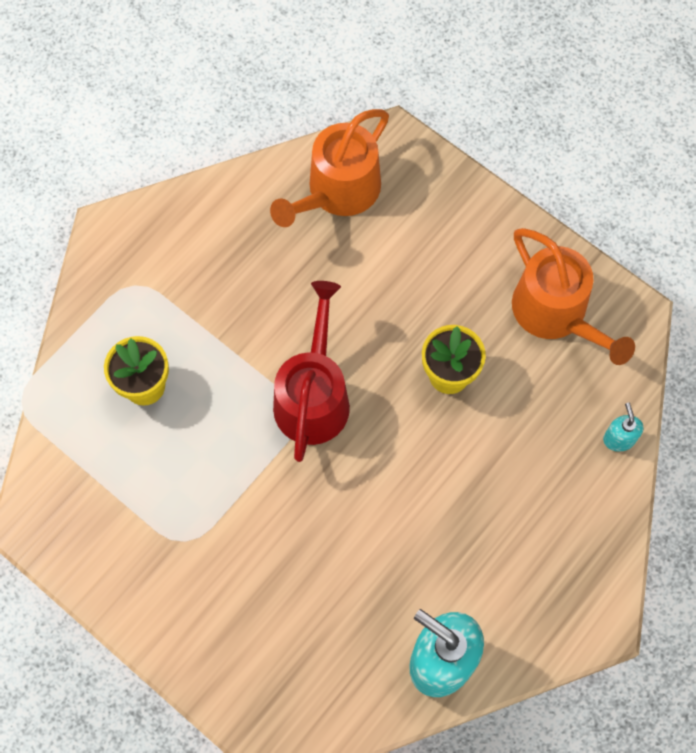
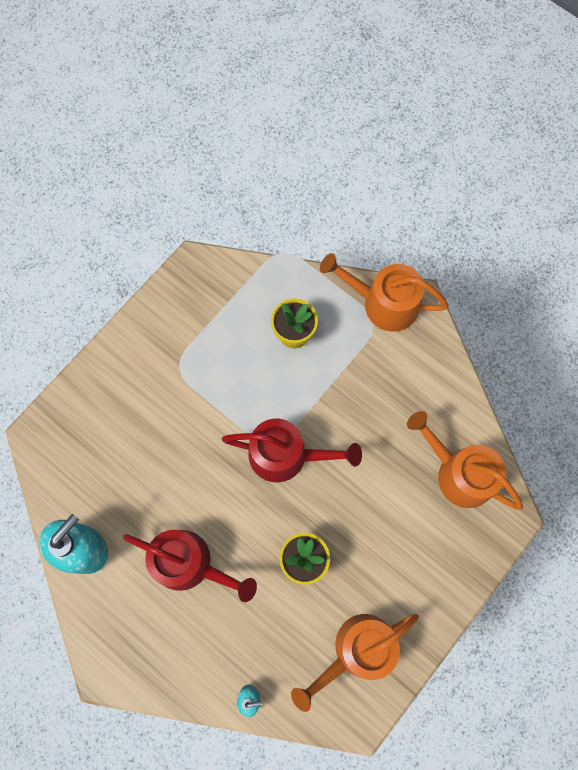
camera: 90 degrees right, 5 degrees up
(107, 271) = (383, 303): none -> orange watering can
(457, 517) = (189, 563): none -> red watering can

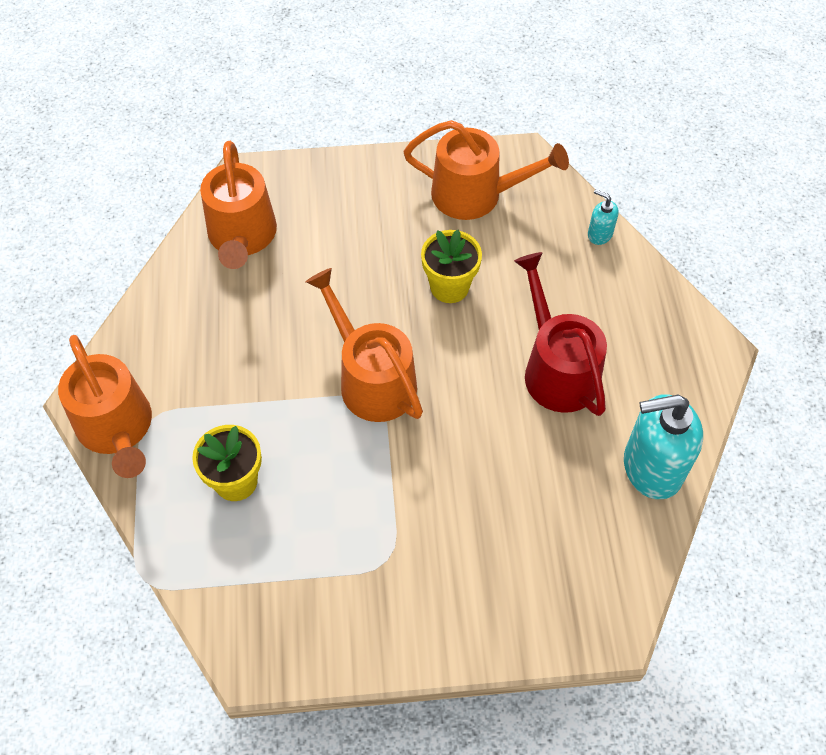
camera: 135 degrees left, 15 degrees down
(286, 455) = (372, 379): red watering can -> orange watering can

